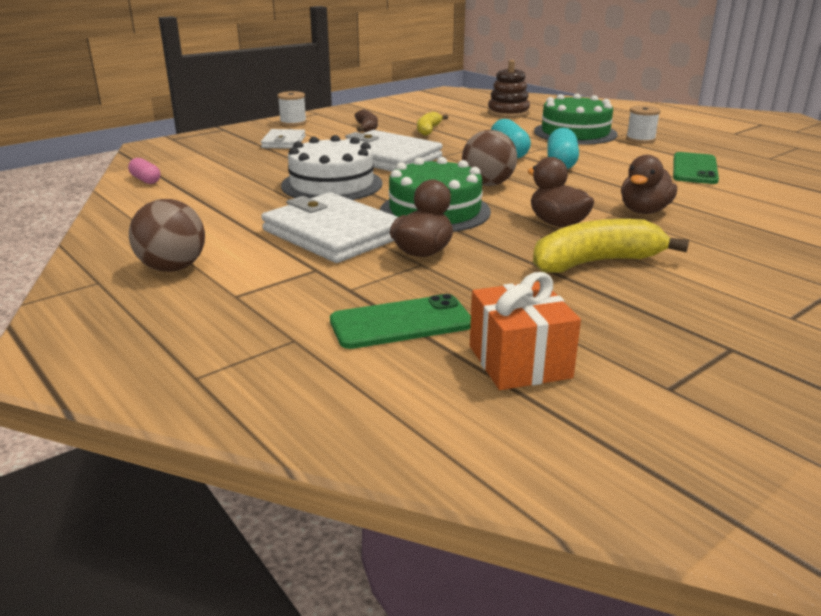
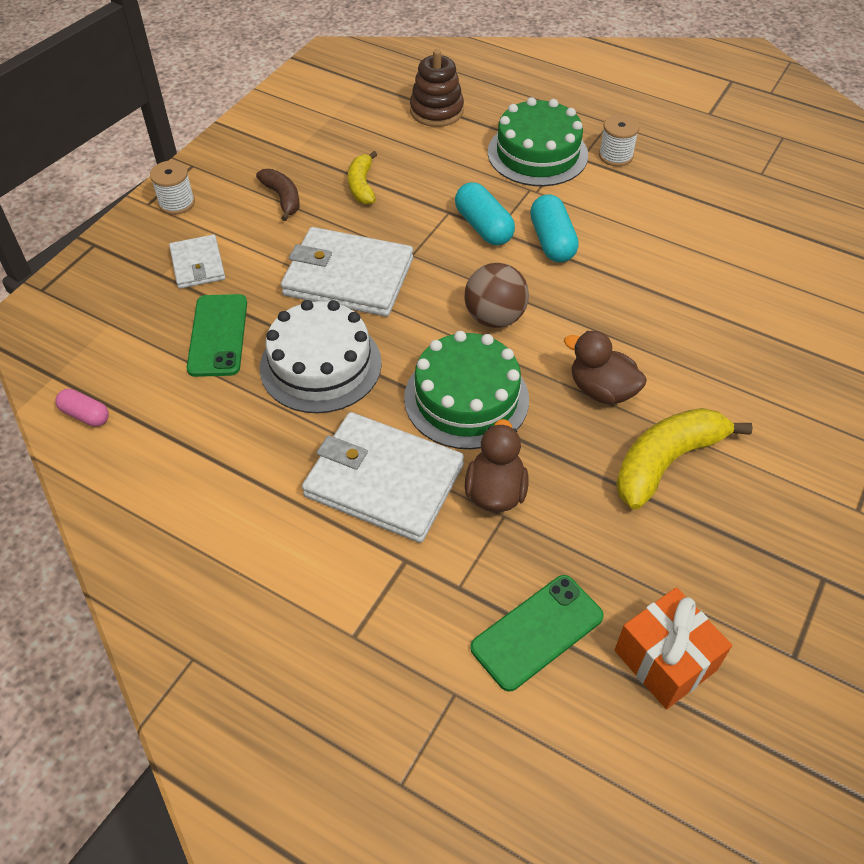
camera: 20 degrees left, 25 degrees up
(173, 268) = (255, 605): brown ball -> none
(644, 211) = (676, 338): brown duck -> none
(694, 169) = (695, 222): green phone -> green phone (218, 335)

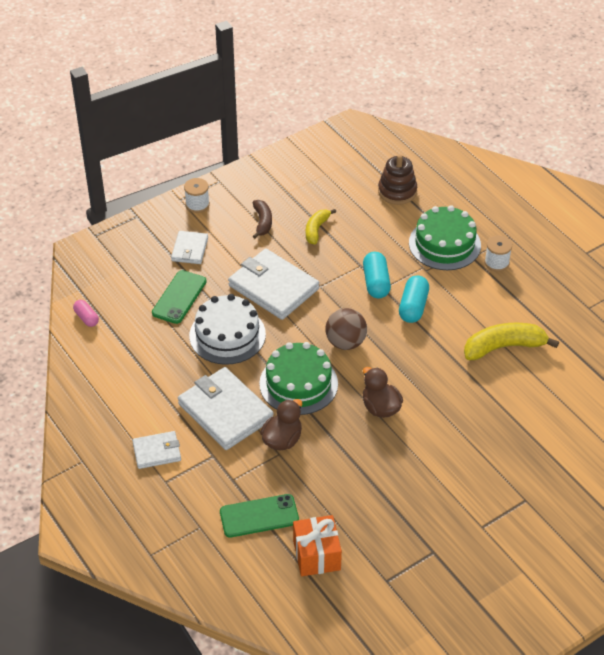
camera: 25 degrees right, 5 degrees down
(312, 589) = (157, 451): none -> white wallet
(666, 462) = (389, 460): yellow banana -> yellow banana (504, 347)

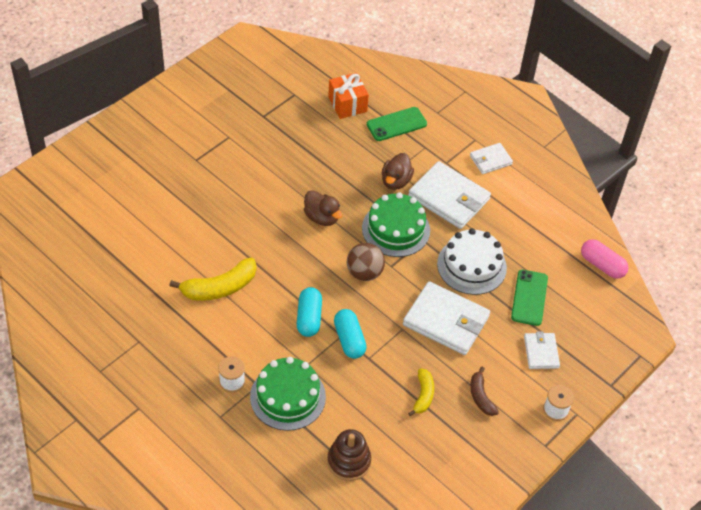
camera: 165 degrees right, 5 degrees up
(86, 318) = (602, 265): pink capsule -> pink capsule, size x1.62

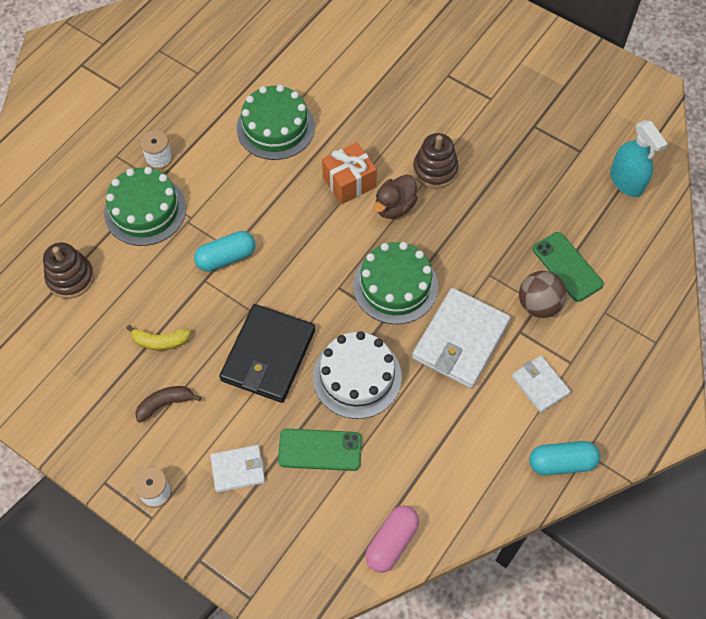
camera: 85 degrees right, 10 degrees up
(220, 288) = (275, 127): yellow banana -> green cake
(291, 185) = (435, 170): none -> brown stacking toy
(309, 318) = (249, 215): turquoise capsule -> turquoise capsule (561, 462)
(328, 75) = (626, 181): none -> turquoise spray bottle
(347, 104) = (583, 208): orange gift -> orange gift (349, 182)
(364, 273) = (322, 261): brown ball -> brown ball (538, 305)
(396, 181) = (471, 277): brown duck -> none
(446, 321) = (268, 355): white wallet -> black wallet

